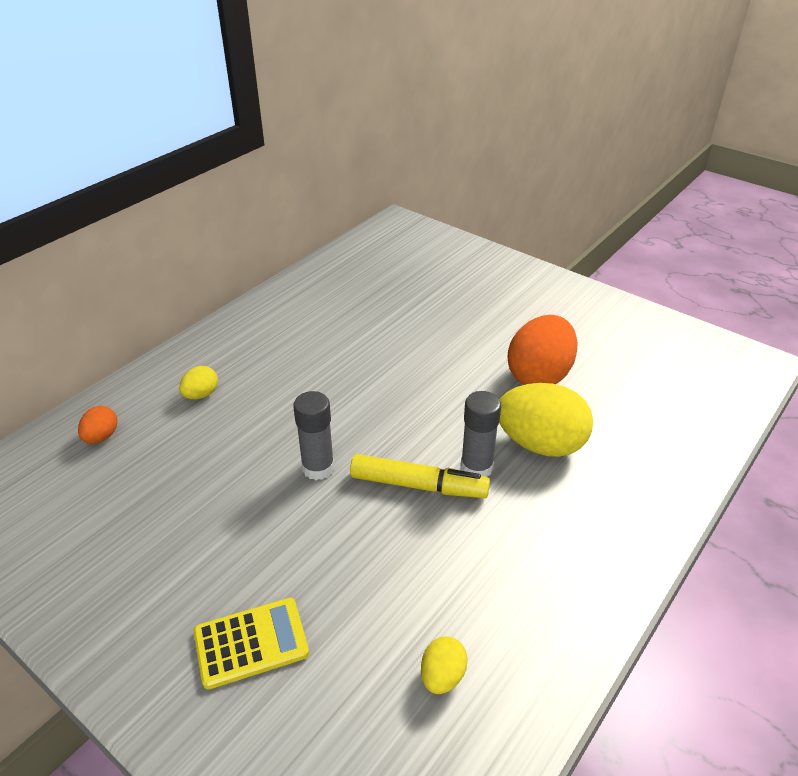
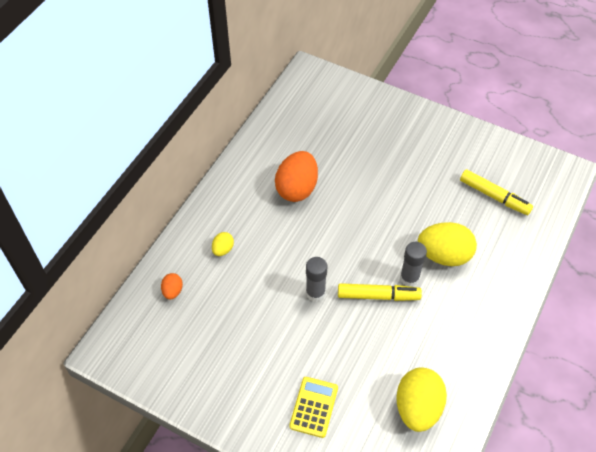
camera: 10 degrees left, 15 degrees up
(251, 643) = (313, 407): yellow calculator -> yellow calculator turned 45 degrees counterclockwise
(442, 676) = (417, 408): yellow egg -> yellow egg, size x2.10
(539, 375) = (435, 202): orange egg -> orange egg (297, 188)
(634, 379) = (494, 196): none -> yellow marker

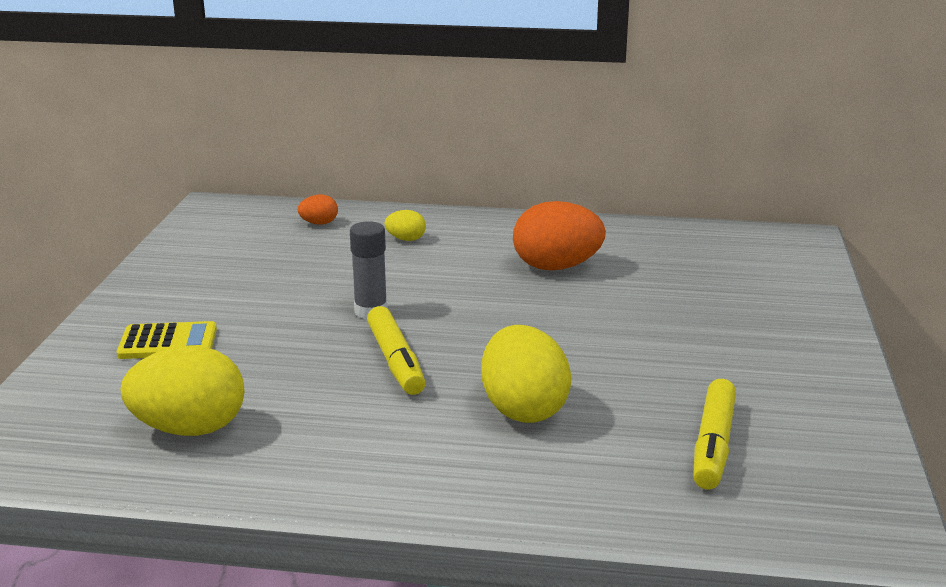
camera: 70 degrees right, 30 degrees down
(409, 278) = (449, 383): grey glue stick -> none

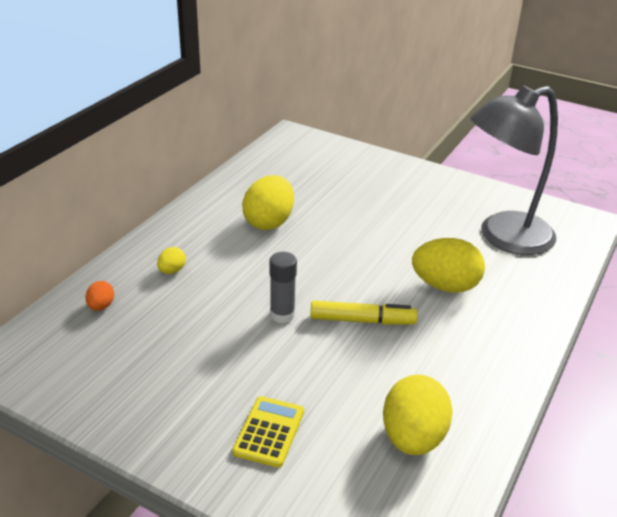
camera: 70 degrees left, 10 degrees up
(556, 267) = (269, 222): orange egg -> yellow egg
(713, 445) = (503, 237): yellow marker -> grey lamp

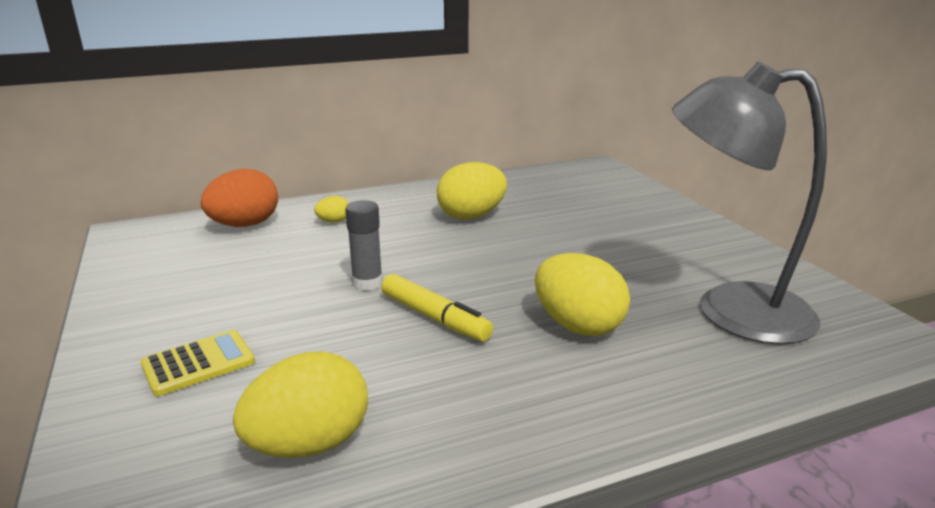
camera: 40 degrees right, 10 degrees down
(101, 306) = (245, 225): orange egg -> orange egg, size x2.10

